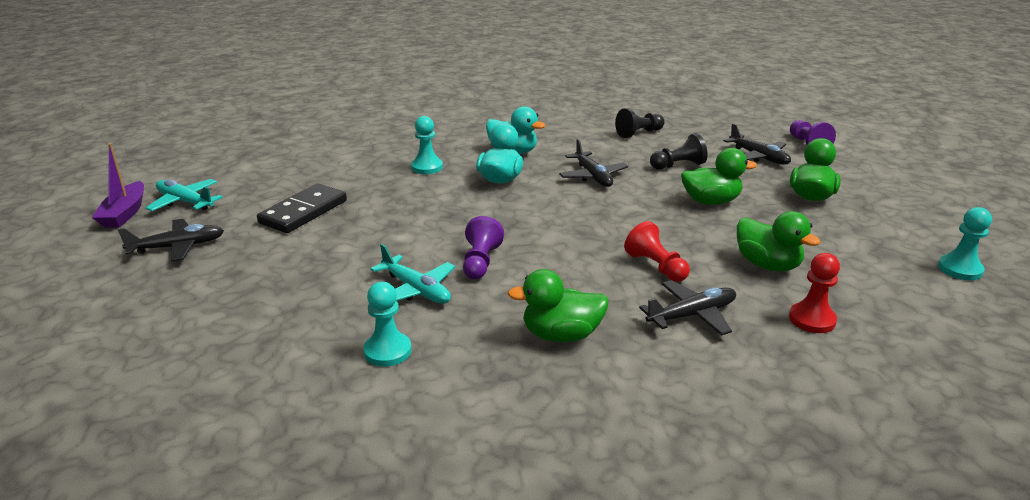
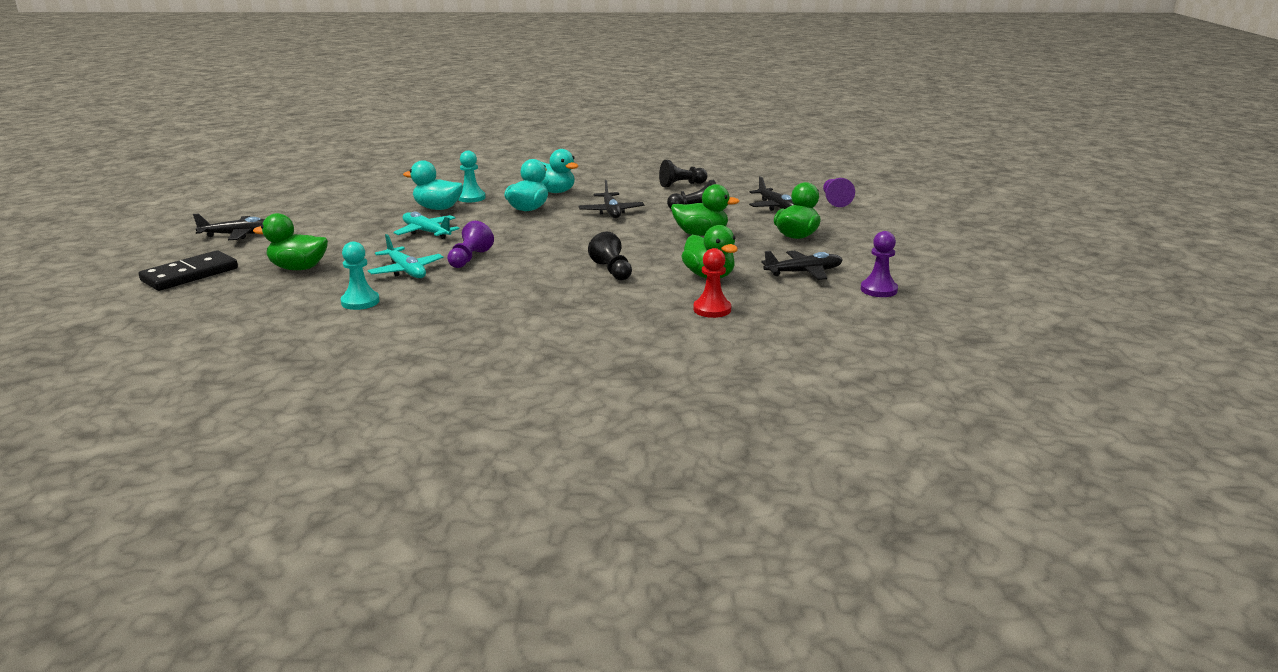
camera: 10 degrees right, 5 degrees down
(125, 213) = (209, 213): purple boat -> none
(185, 202) = (259, 208): turquoise plane -> turquoise plane (426, 232)
(303, 212) = (349, 220): black domino -> black domino (190, 274)
(398, 186) = (437, 208): none -> turquoise duck
(561, 335) = (499, 303): green duck -> green duck (298, 268)
(656, 267) = (612, 271): red pawn -> black pawn
(692, 315) = (614, 300): black plane -> black plane (803, 272)
(960, 269) = (878, 290): turquoise pawn -> purple pawn

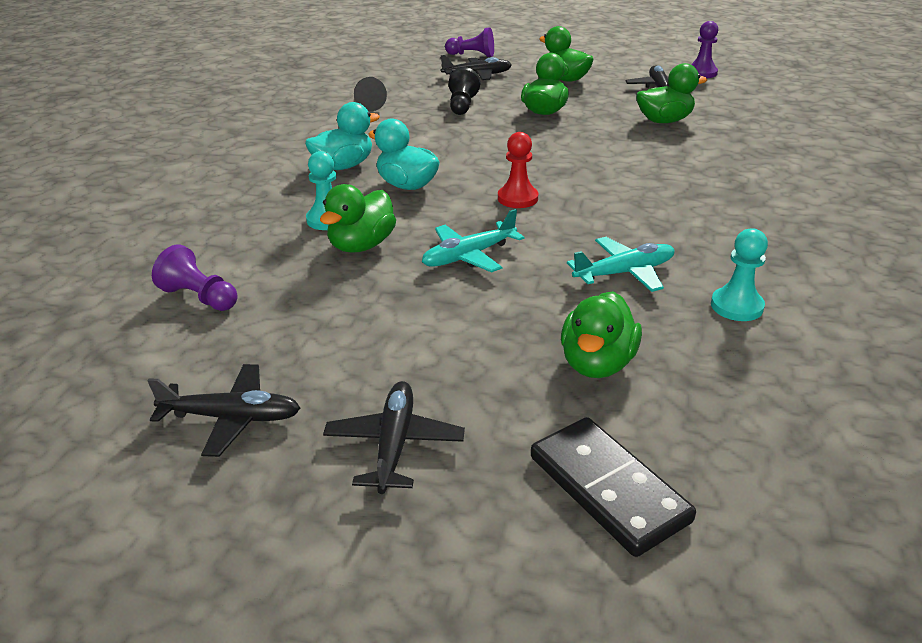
camera: 75 degrees left, 10 degrees up
(437, 208) = (361, 245): turquoise duck -> green duck
(469, 259) = (587, 230): purple pawn -> purple pawn (200, 297)
(611, 212) = (447, 143): black plane -> black plane (231, 418)
(612, 271) = (644, 158): black pawn -> none
(712, 309) = (747, 128): red pawn -> red pawn (517, 198)

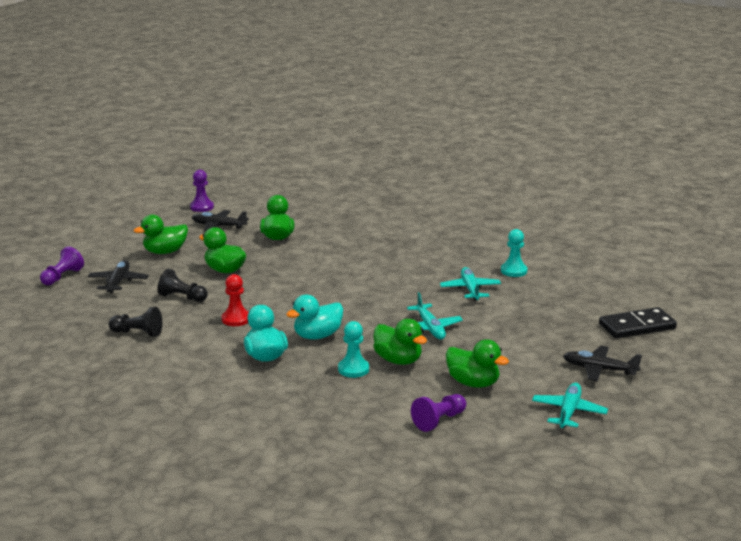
camera: 75 degrees left, 10 degrees down
(231, 418) = (568, 412): black plane -> turquoise plane
(517, 198) = (363, 302): red pawn -> red pawn (236, 319)
(597, 363) = (550, 312): green duck -> green duck (473, 383)

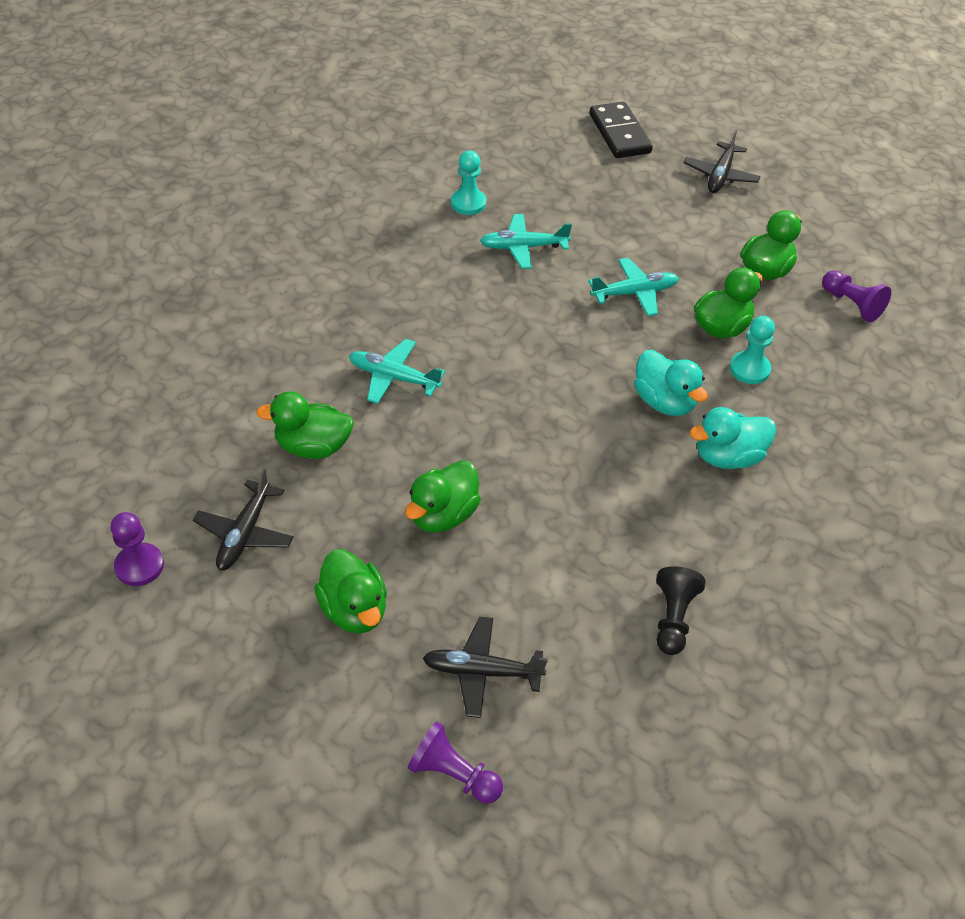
camera: 90 degrees left, 25 degrees up
(182, 297) = (545, 568): black pawn -> none
(236, 319) = (619, 493): red pawn -> none
(568, 412) = (812, 209): turquoise plane -> turquoise plane (394, 377)

